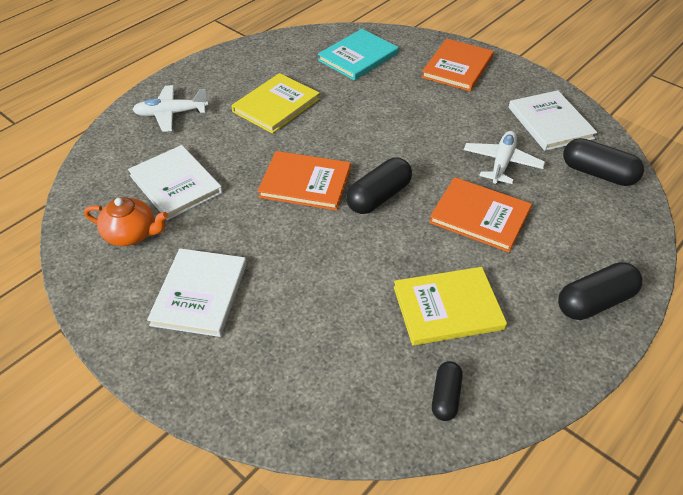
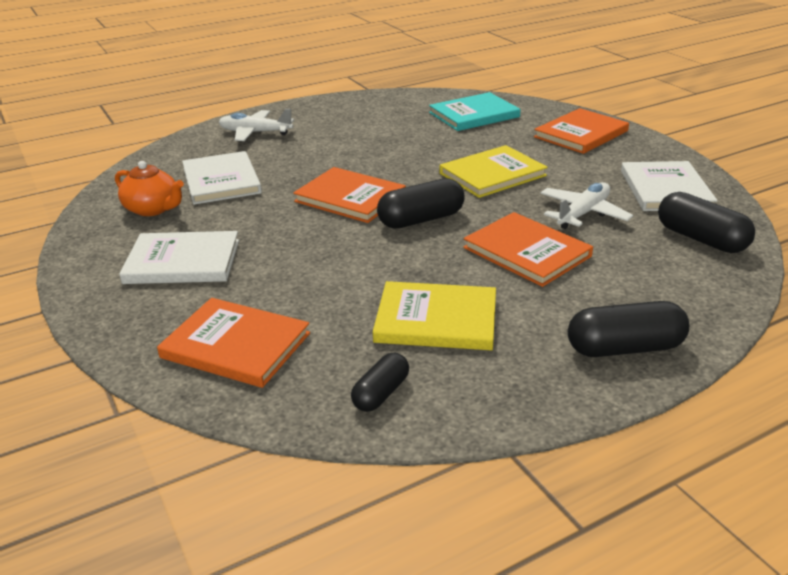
camera: 20 degrees right, 15 degrees down
(200, 294) = (182, 262): white book -> white book turned 60 degrees clockwise
(276, 105) = (362, 139): yellow book -> yellow book (492, 174)
(304, 378) = (236, 345): none -> orange book

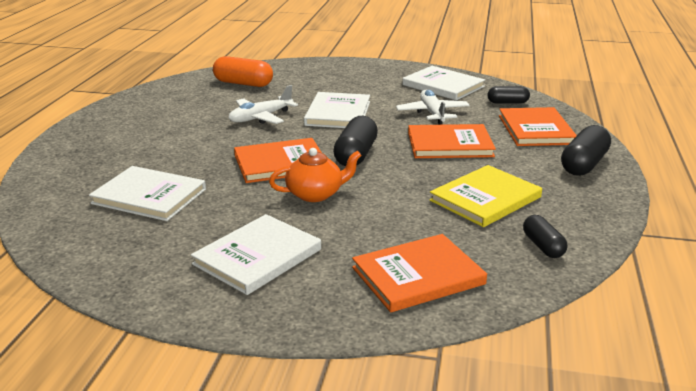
camera: 50 degrees left, 5 degrees down
(153, 209) = (137, 240): orange teapot -> orange teapot (315, 194)
(255, 133) = (91, 154): white plane -> white plane (260, 117)
(474, 115) = (243, 83): turquoise book -> orange capsule
(492, 174) = (338, 113): yellow book -> white book
(581, 134) = (336, 73): orange book -> orange book (536, 130)
(701, 239) = (507, 102): black capsule -> black capsule, size x0.62

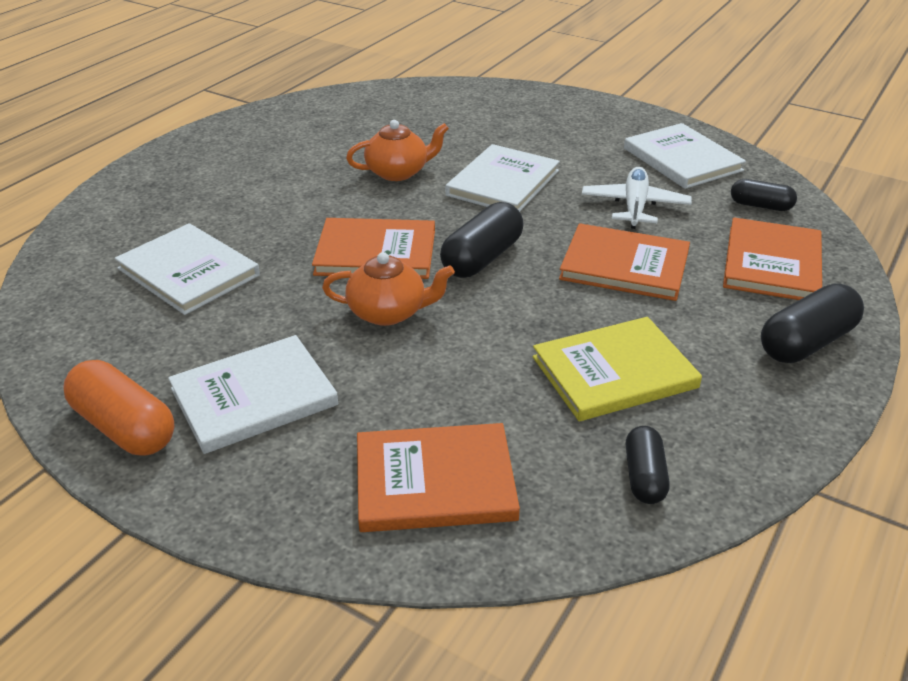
camera: 20 degrees right, 10 degrees up
(243, 83) = (411, 112): orange capsule -> orange capsule (124, 427)
(260, 117) = (398, 172): white plane -> orange teapot

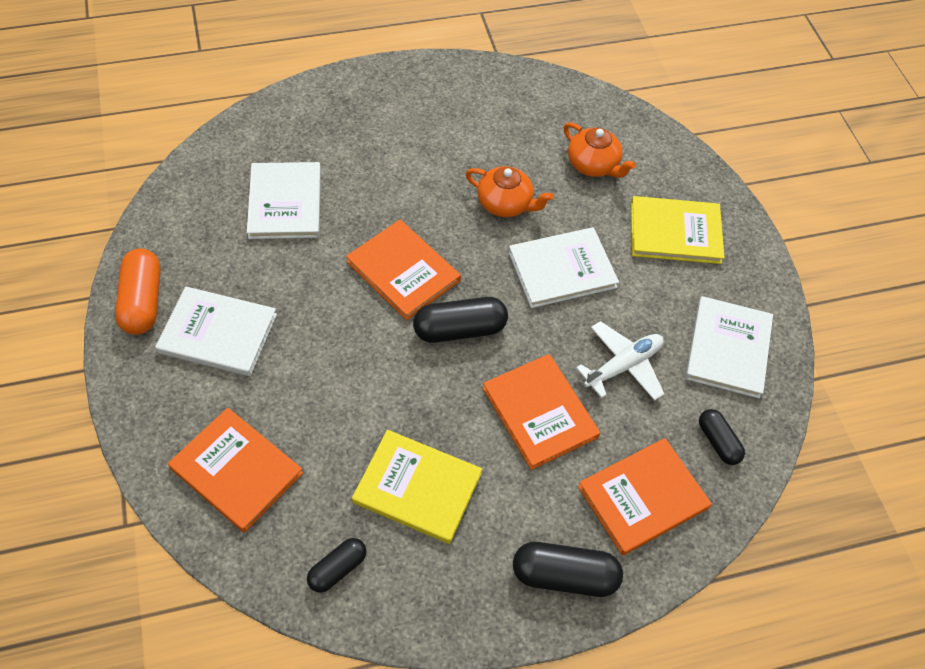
camera: 40 degrees right, 20 degrees up
(388, 312) = (352, 329): orange teapot -> orange teapot (593, 165)
(548, 125) = (675, 232): none -> yellow book

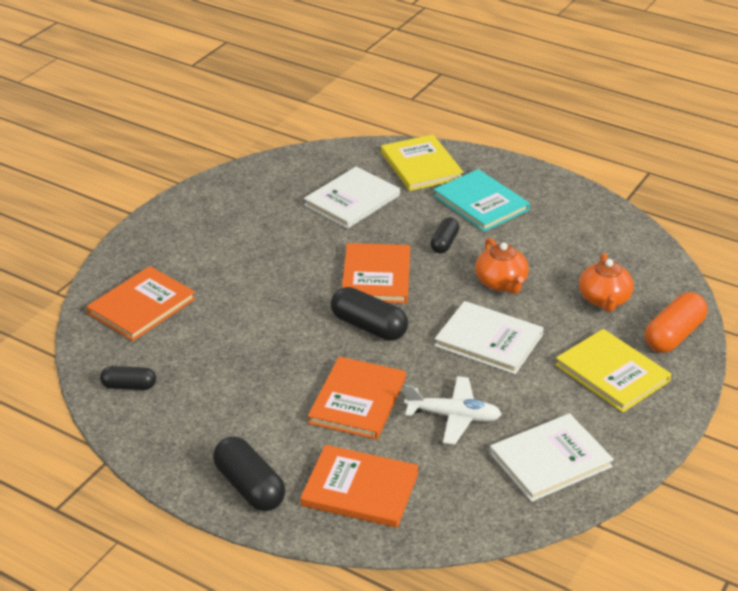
camera: 50 degrees right, 20 degrees down
(142, 301) = (203, 200): orange capsule -> orange capsule (673, 335)
(218, 333) = (222, 239): white book -> none
(236, 471) = (141, 306): orange book -> orange book turned 45 degrees clockwise
(395, 131) = (481, 203): none -> turquoise book
(417, 488) = (227, 383): yellow book -> yellow book (421, 165)
(718, 442) = (460, 501): black capsule -> black capsule (444, 243)

